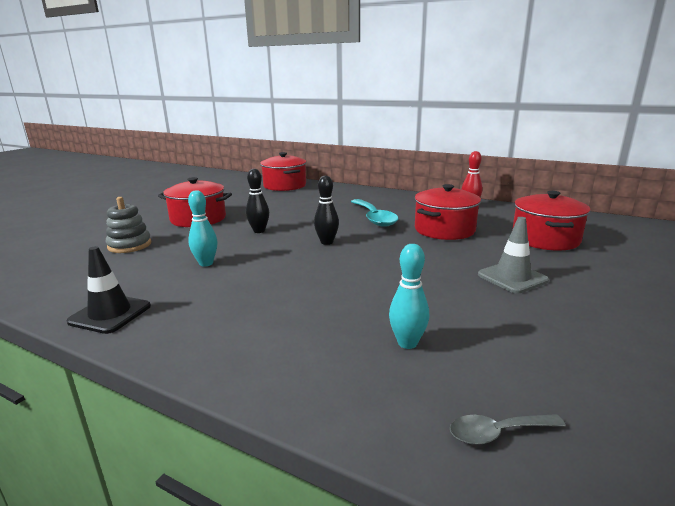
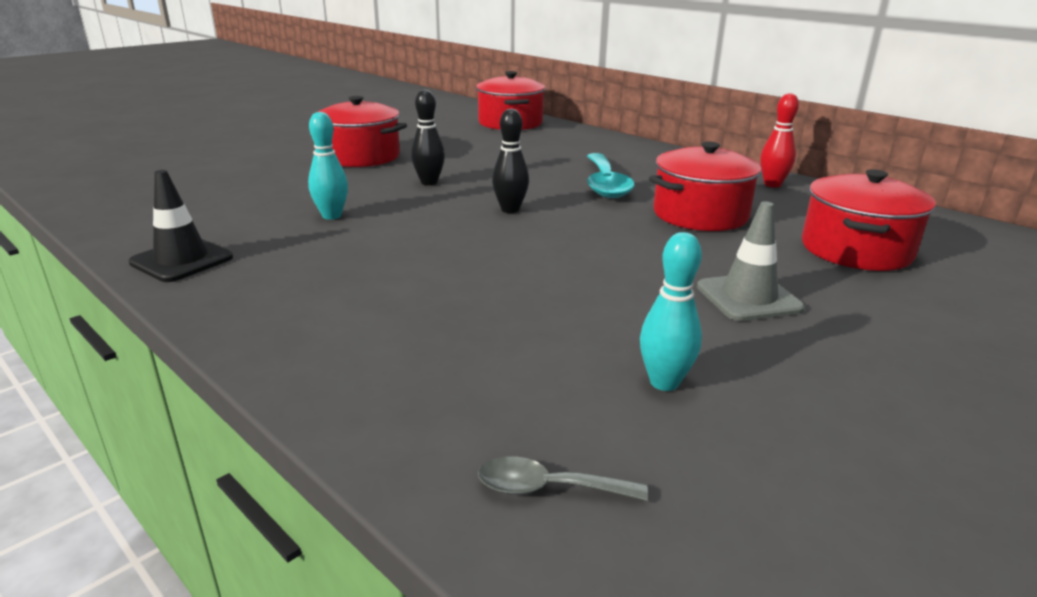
camera: 15 degrees right, 5 degrees up
(129, 245) = (255, 180): grey stacking toy -> none
(407, 343) = (517, 358): turquoise bowling pin -> turquoise bowling pin (664, 382)

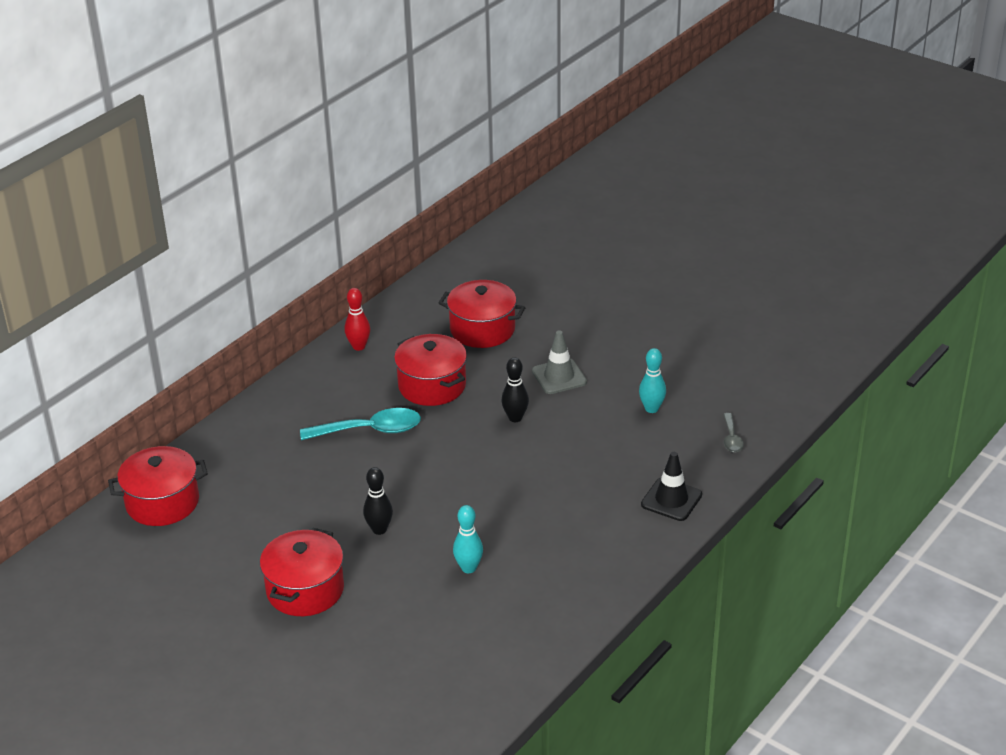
camera: 95 degrees left, 10 degrees up
(182, 260) = (565, 619): black traffic cone -> black traffic cone (671, 499)
(510, 210) = (438, 476): black bowling pin -> black bowling pin (515, 418)

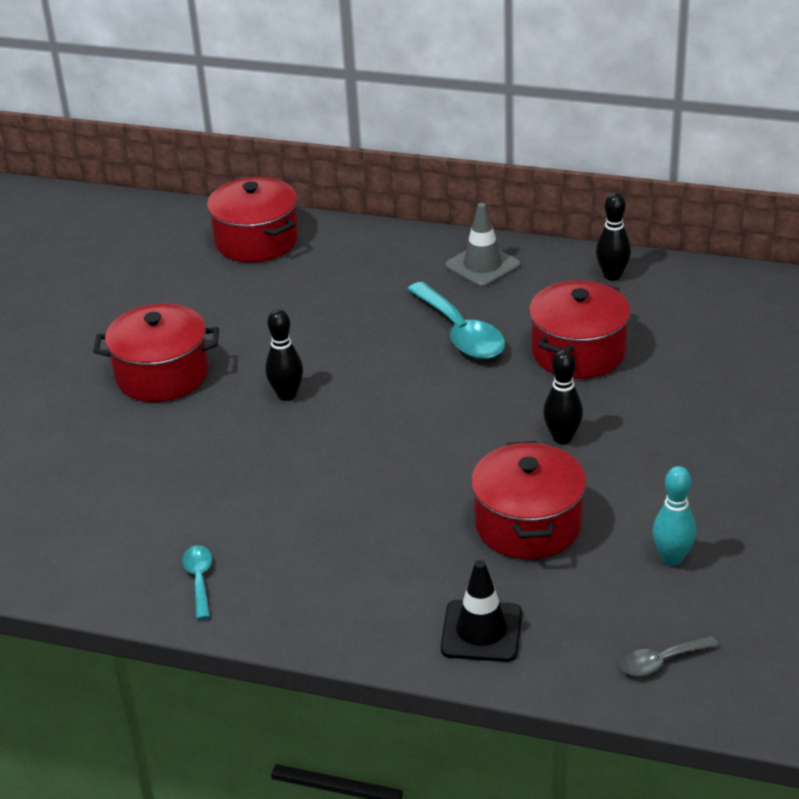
camera: 70 degrees right, 0 degrees up
(359, 346) = (612, 275): red bowling pin -> black bowling pin
(468, 568) = (252, 483): turquoise bowling pin -> none
(482, 329) = (726, 357): red pot -> red pot (528, 525)
(554, 614) = (199, 580): none -> turquoise spoon
(559, 377) = (678, 451): grey traffic cone -> grey traffic cone (482, 266)

